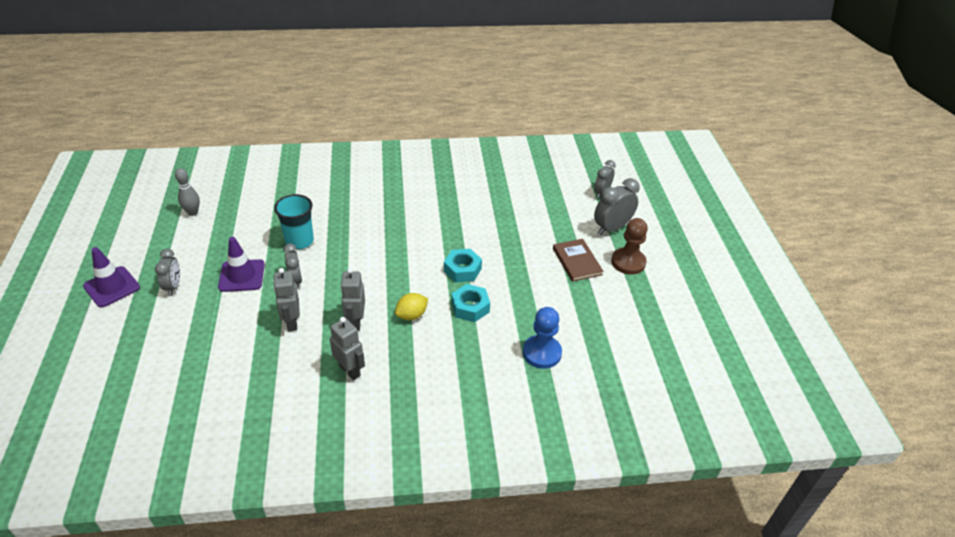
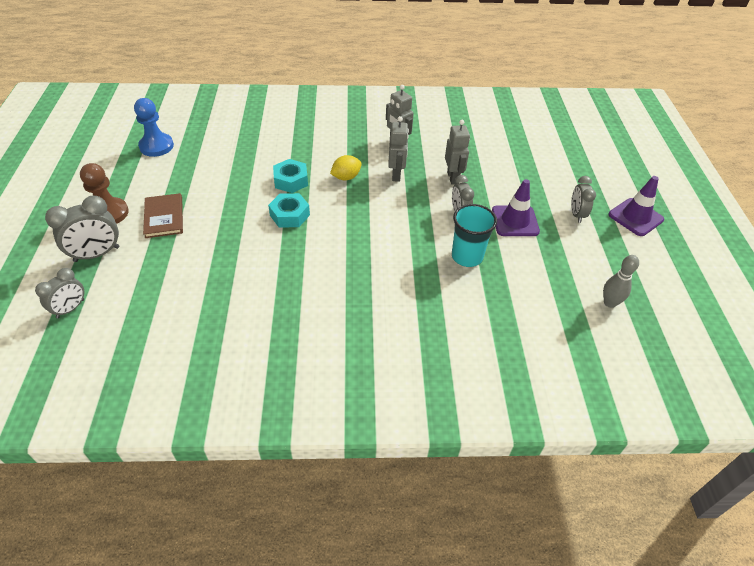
camera: 175 degrees left, 5 degrees up
(542, 353) = (240, 144): blue pawn -> blue pawn (156, 146)

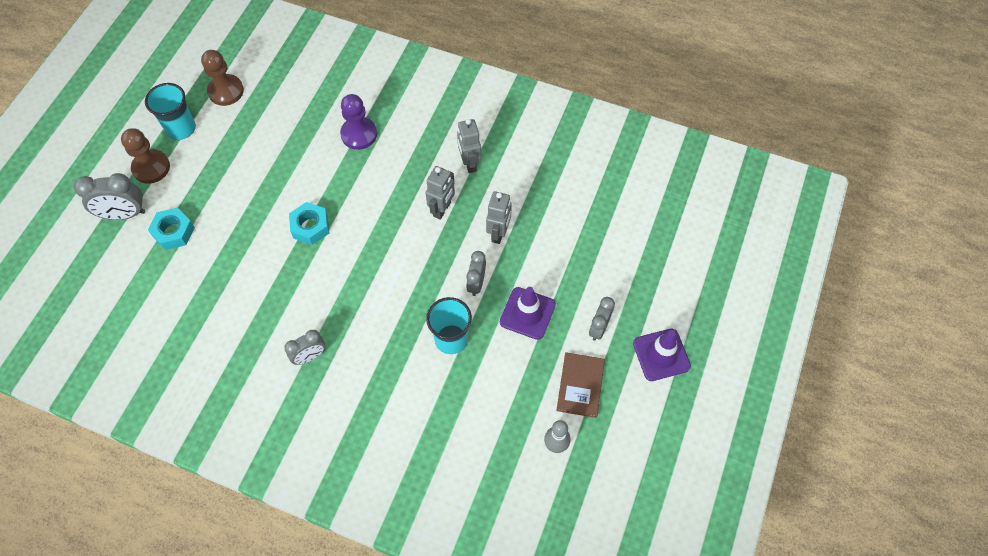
camera: 25 degrees right, 15 degrees up
(70, 309) = (83, 268): grey clock -> grey clock (310, 356)
(126, 180) = (181, 128): none -> turquoise cup
(156, 146) = (226, 91): blue pawn -> brown pawn
(164, 217) = (196, 189): brown book -> brown book (580, 385)
(291, 180) = (333, 181): turquoise nut -> turquoise nut (173, 232)
(294, 146) = (359, 134): none -> purple pawn
(346, 177) = (389, 195): yellow lemon -> none

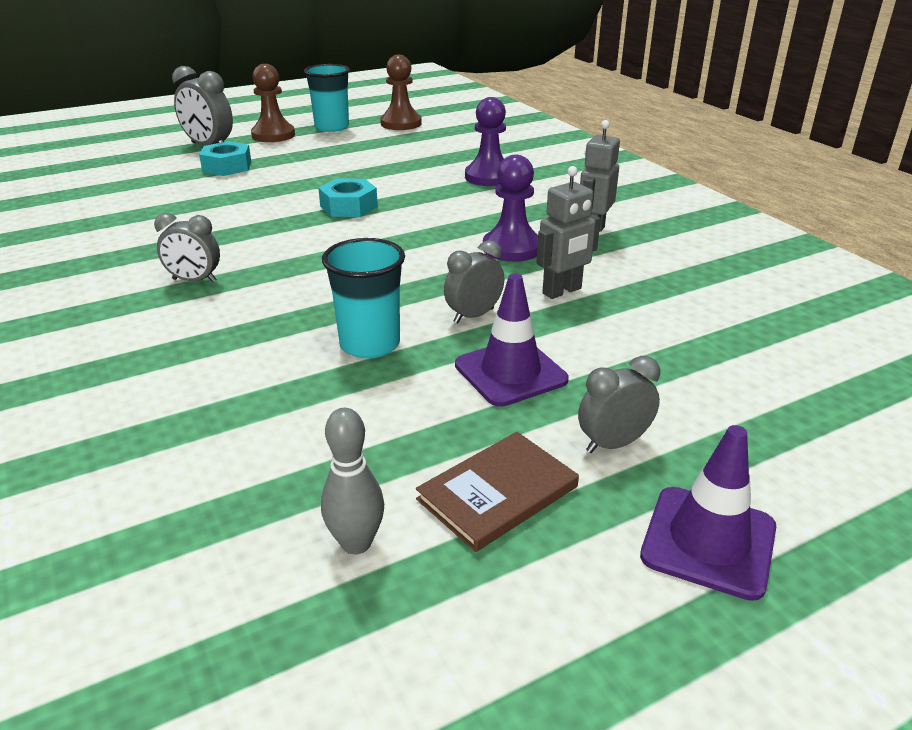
camera: 40 degrees right, 30 degrees down
(442, 209) = (512, 248): grey robot -> purple pawn

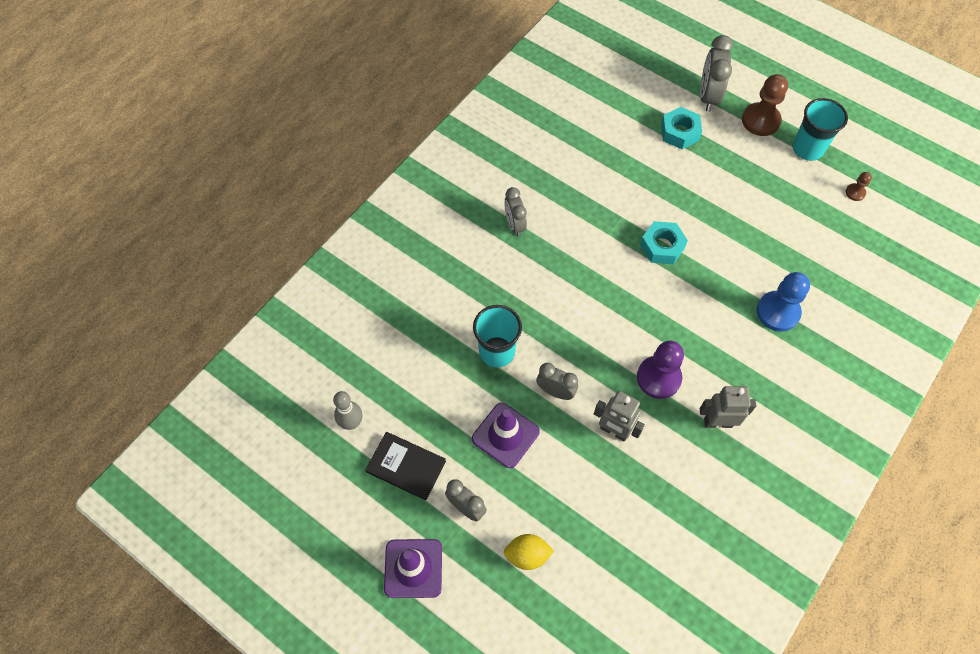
camera: 65 degrees right, 30 degrees up
(401, 123) = (855, 193): brown pawn -> brown pawn, size x0.49
(489, 177) = (778, 312): purple pawn -> blue pawn
(497, 493) = (406, 466): brown book -> black book
(720, 405) = (527, 555): none -> yellow lemon

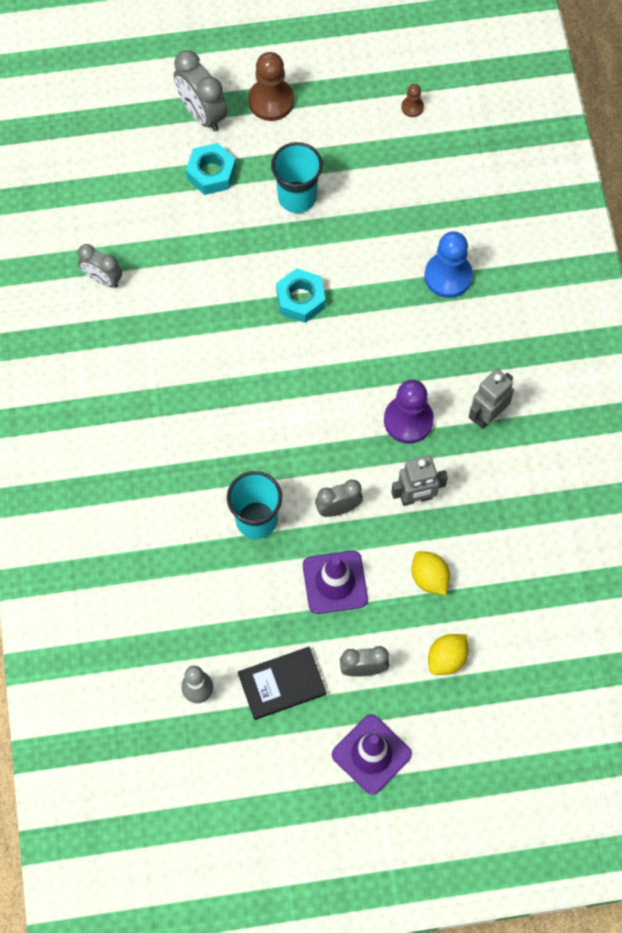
camera: 45 degrees left, 5 degrees up
(514, 225) = (154, 392): grey clock -> grey clock (102, 279)
(570, 491) = (429, 578): none -> yellow lemon
(807, 149) = (336, 96): turquoise cup -> turquoise cup (297, 197)

